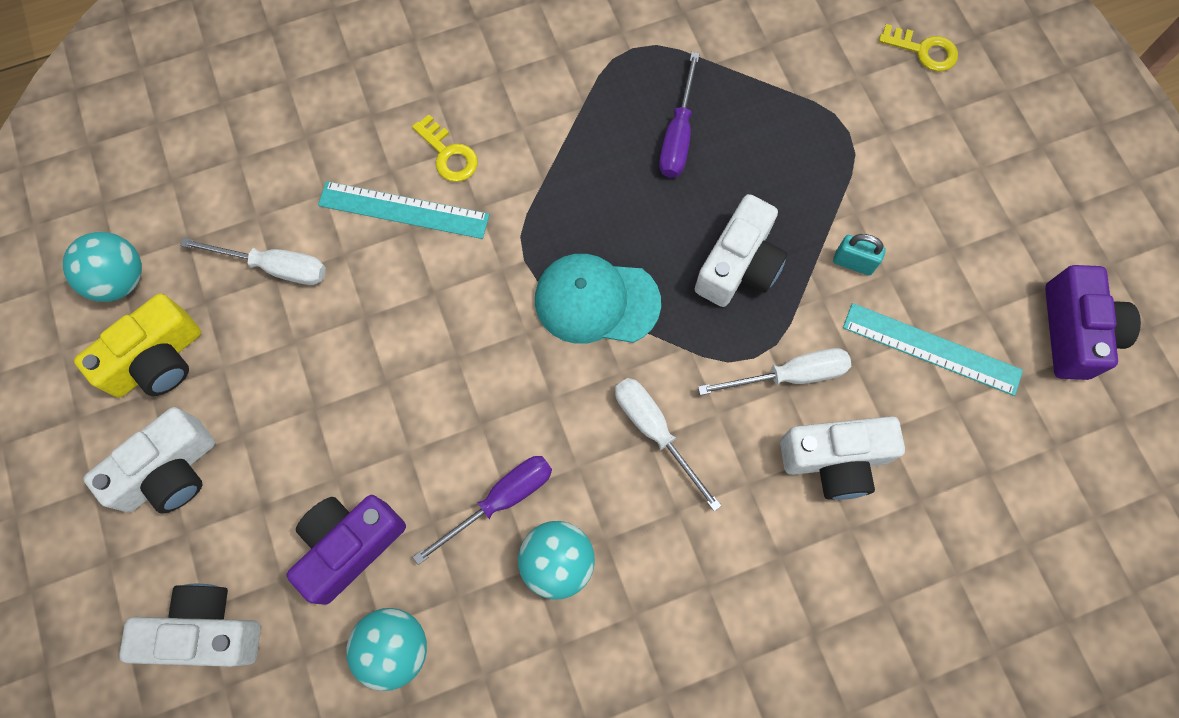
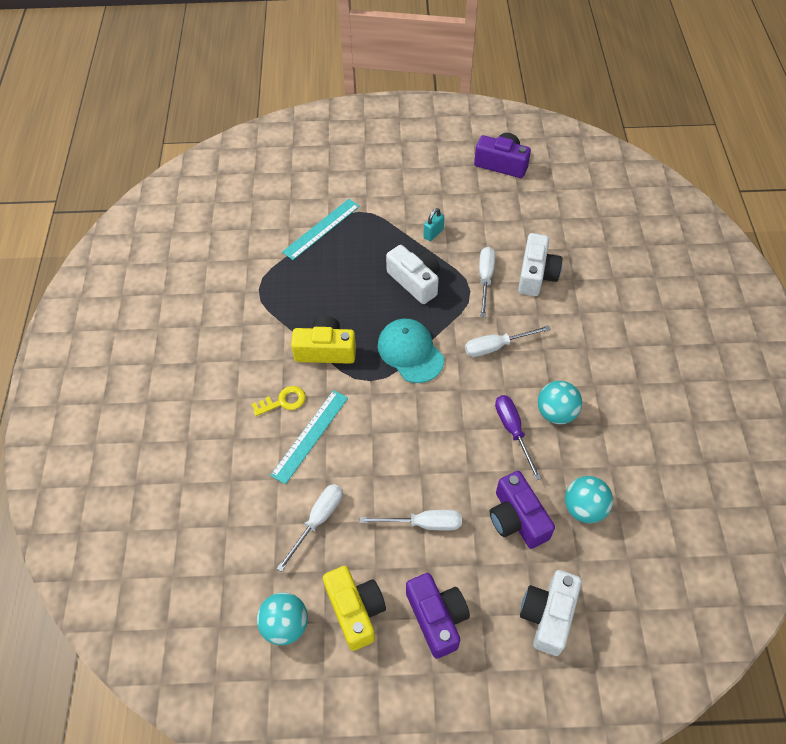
camera: 70 degrees left, 15 degrees down
(169, 471) = (437, 618): white camera -> purple camera
(306, 411) = (423, 523): none -> white screwdriver
(556, 179) = (325, 350): none -> yellow camera
(596, 301) = (410, 352): turquoise cap -> turquoise cap turned 120 degrees clockwise
(678, 135) = (325, 284): purple screwdriver -> none
(923, 50) = (326, 167): yellow key -> none
(931, 349) = (491, 218): turquoise ruler -> turquoise ruler (321, 229)

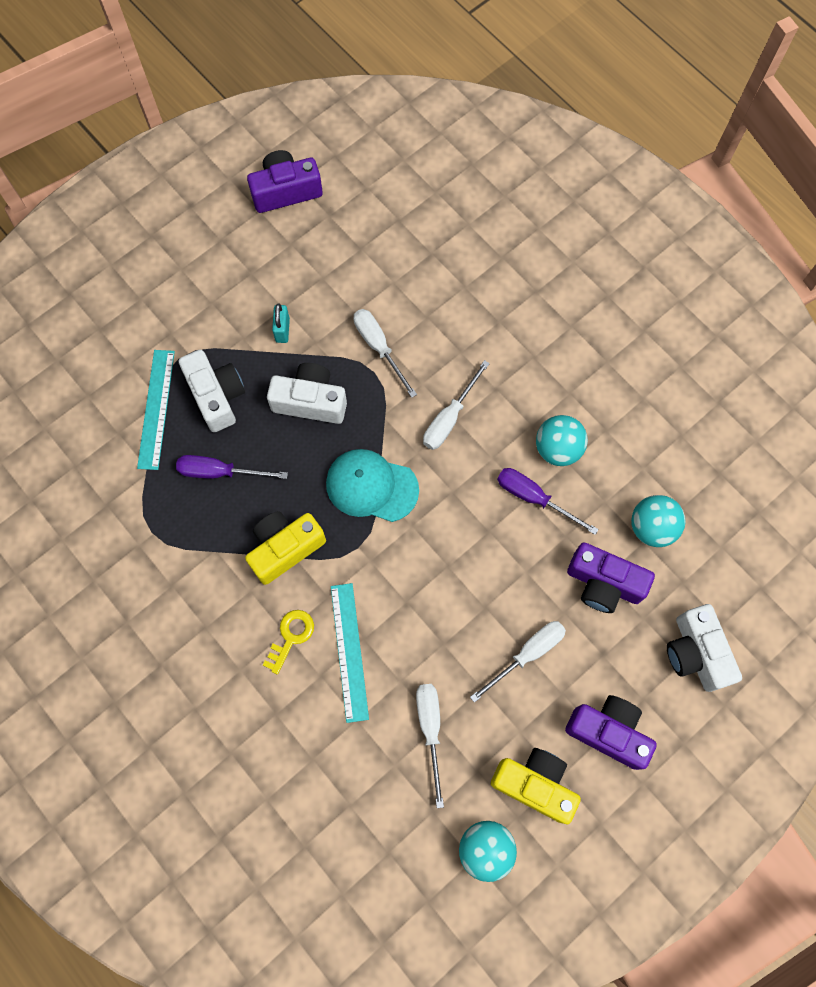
camera: 40 degrees left, 15 degrees up
(326, 284) = (220, 472): none -> purple screwdriver
(536, 274) = (425, 306): white camera -> white camera (216, 396)

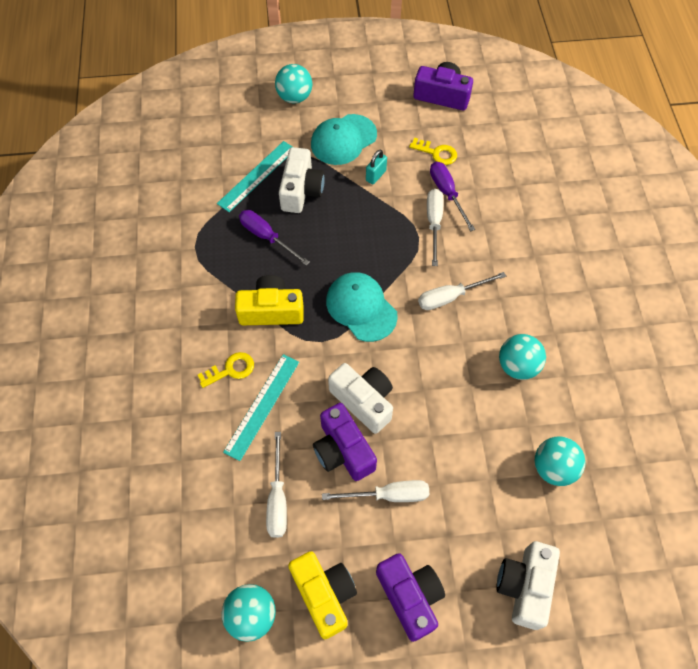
camera: 35 degrees right, 10 degrees down
(126, 289) = (294, 97): none -> turquoise ball
(218, 308) = (343, 140): none -> turquoise cap
(310, 401) = (360, 229): white camera -> white camera (364, 401)
(327, 264) = (437, 153): none -> yellow key
(430, 729) = (277, 499): white screwdriver -> white screwdriver turned 150 degrees clockwise
(534, 498) = (474, 388): purple screwdriver -> purple screwdriver (447, 193)
(603, 583) = (485, 483): purple camera -> purple camera (343, 450)

